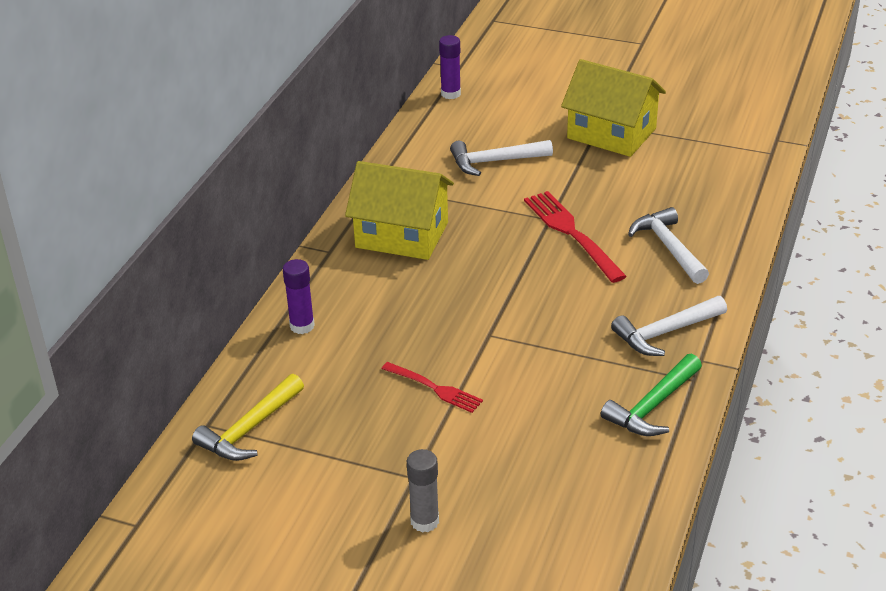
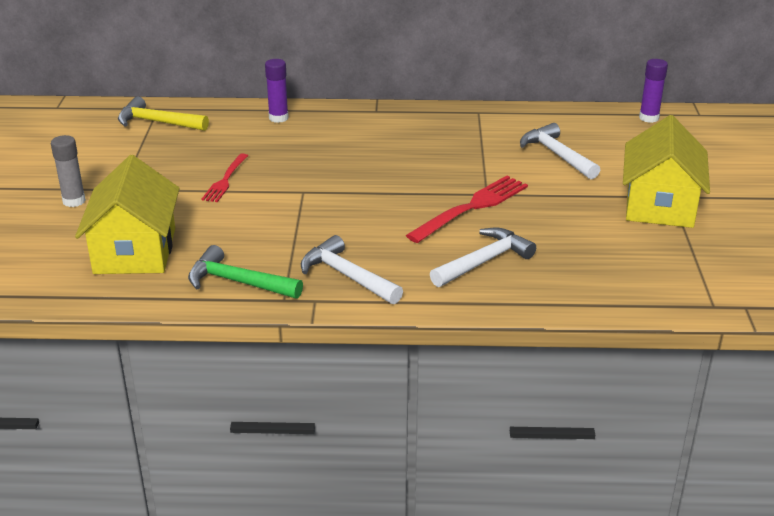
camera: 70 degrees right, 5 degrees down
(402, 235) = (417, 134): yellow house -> yellow house (135, 251)

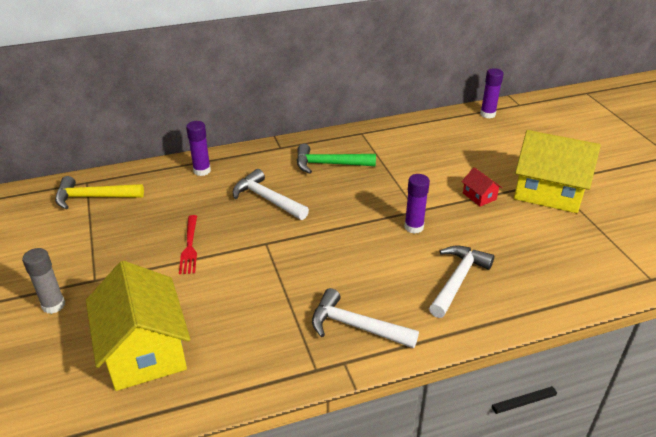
camera: 20 degrees left, 5 degrees up
(238, 282) = (263, 361): green hammer -> green hammer (329, 164)
(471, 208) = (414, 227): red fork -> purple glue stick
(557, 155) = (445, 161): white hammer -> white hammer (267, 199)
(570, 194) = (479, 196): none -> red house
(660, 205) = (548, 191): yellow house -> yellow house turned 60 degrees counterclockwise

